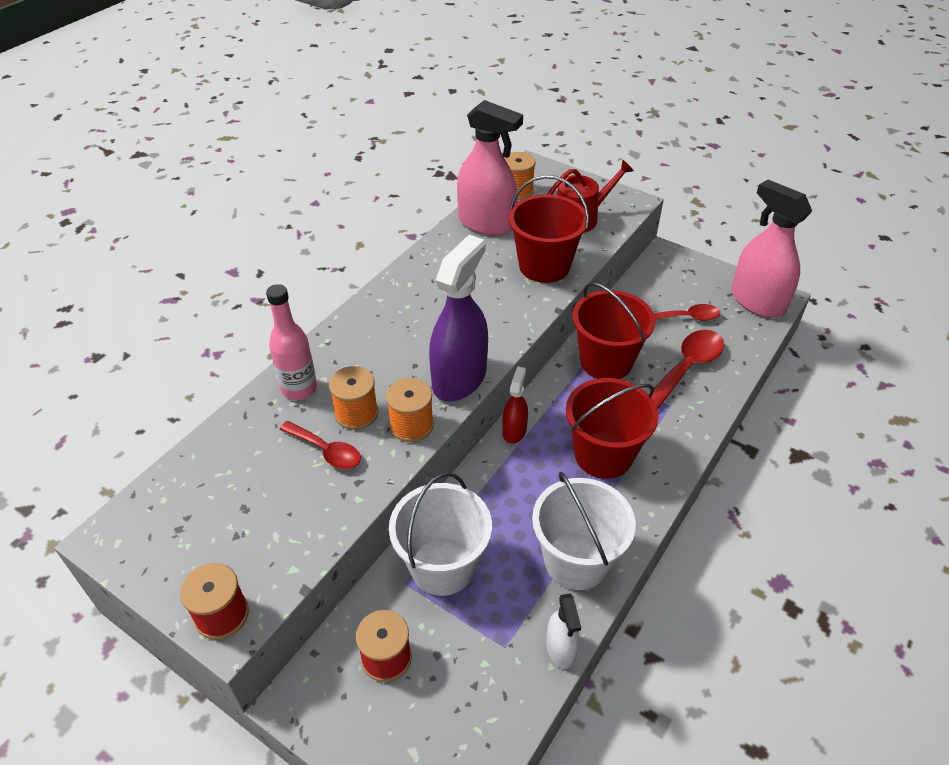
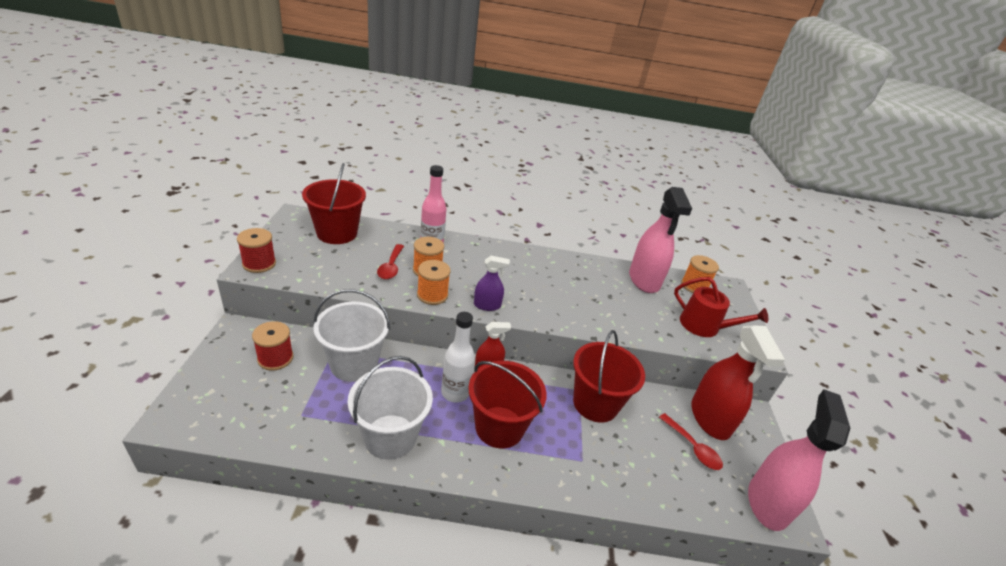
camera: 55 degrees right, 10 degrees down
(459, 378) = (487, 305): purple spray bottle -> purple spray bottle, size x0.51
(538, 476) = (455, 393): none -> white bottle
(544, 266) = (631, 319): red bucket -> red bucket (337, 233)
(561, 648) = (309, 448): white spray bottle -> none
(659, 286) = (710, 418): none -> red spray bottle
(686, 368) = (633, 462): red spoon -> none

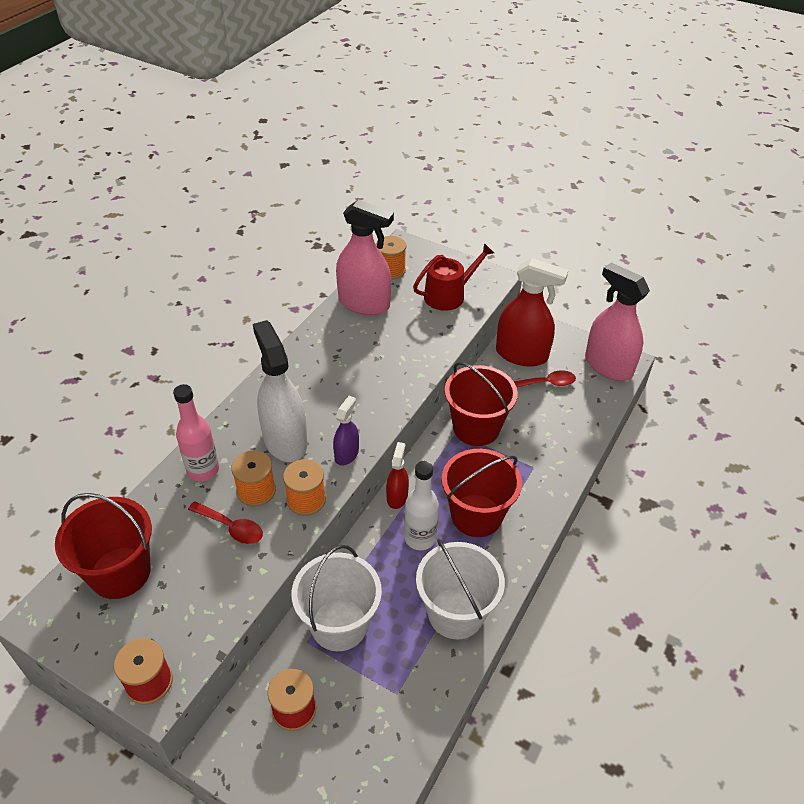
camera: 60 degrees left, 10 degrees up
(480, 272) = (285, 440): none -> white spray bottle

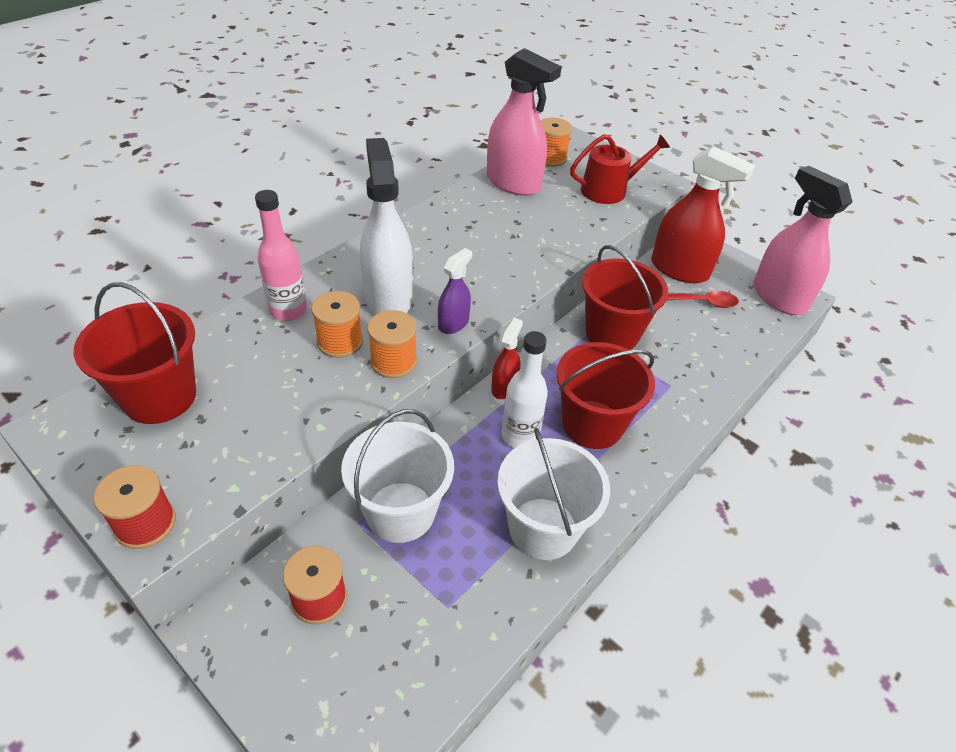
camera: 10 degrees right, 0 degrees up
(231, 527) = (299, 374): red spoon -> none

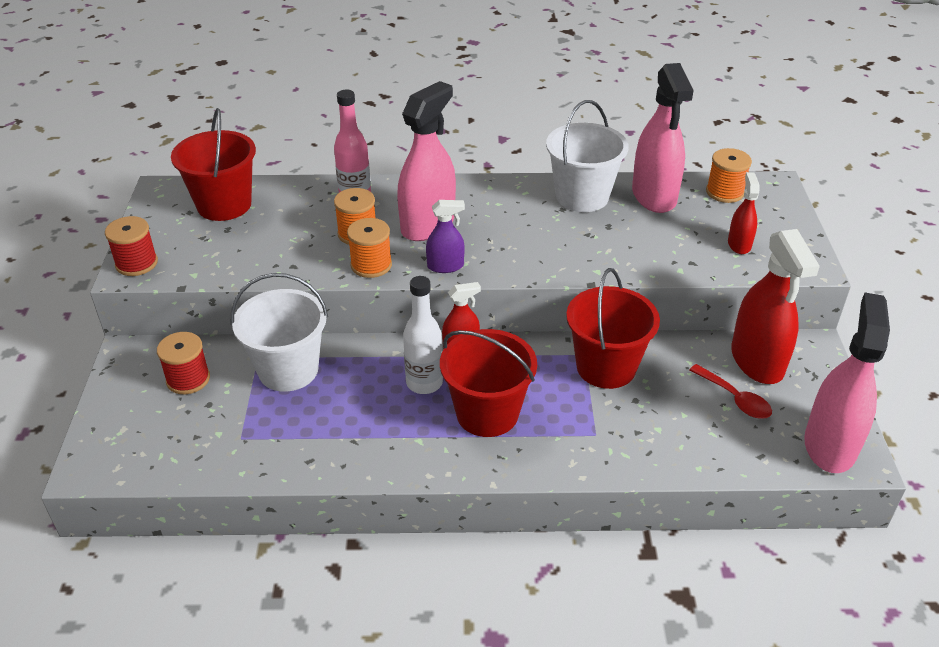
camera: 50 degrees right, 5 degrees down
(388, 297) = (428, 224): white spray bottle -> pink spray bottle
(543, 528) = (355, 445): white bucket -> white bucket (582, 196)
(609, 190) = (739, 244): red watering can -> red spray bottle

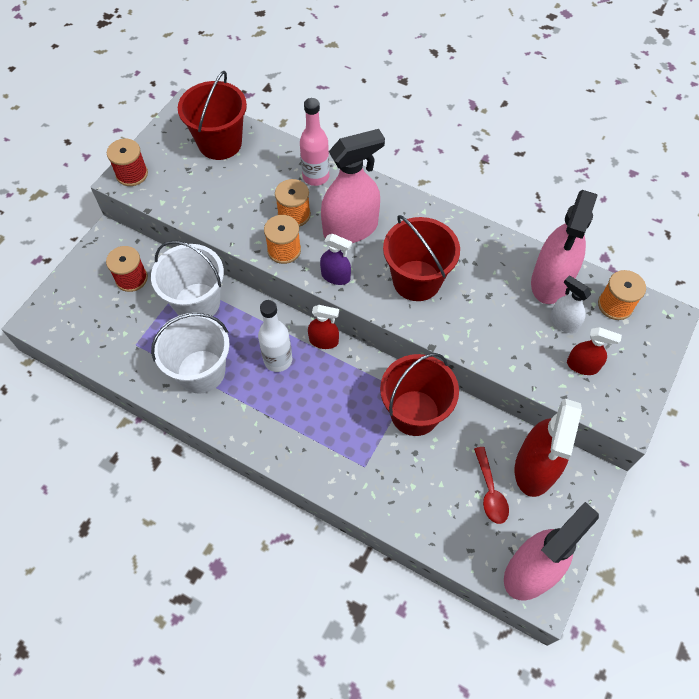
camera: 30 degrees right, 20 degrees up
(487, 413) = (303, 408): red bucket -> red bucket (416, 280)
(582, 196) = (490, 255): white bucket -> white bucket (201, 371)
(693, 220) = (563, 322): none -> white spray bottle
(739, 244) = (582, 365): red spray bottle -> red spray bottle turned 75 degrees clockwise

